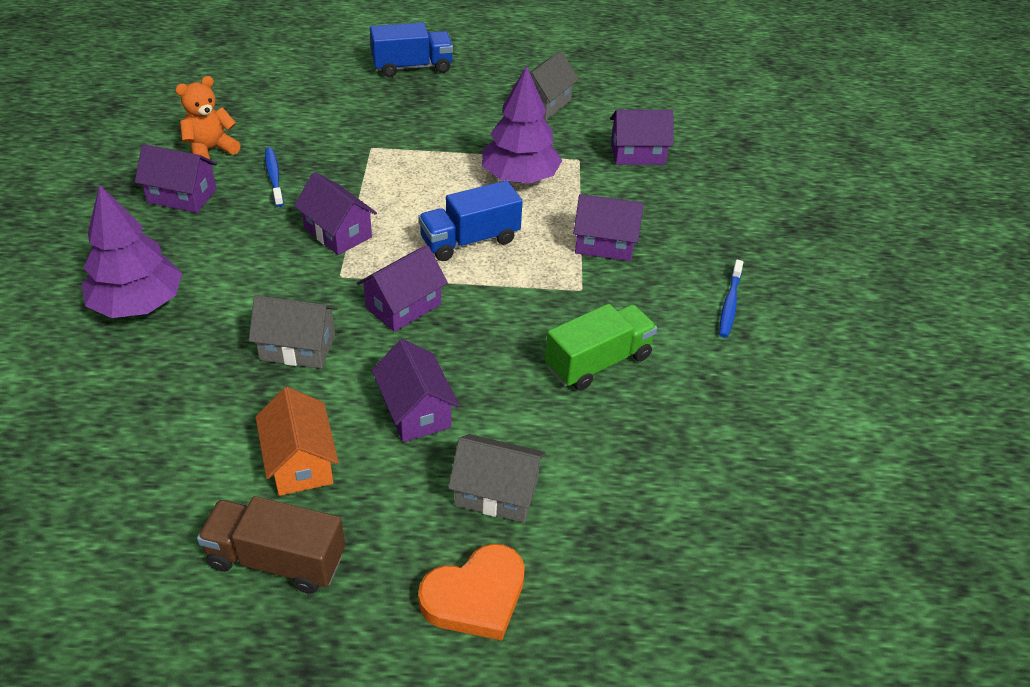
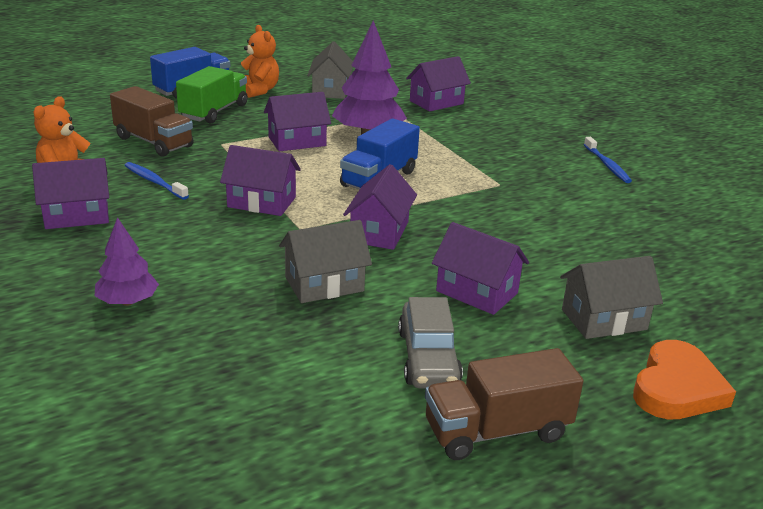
camera: 30 degrees left, 15 degrees down
(138, 304) = (128, 302): purple tree -> purple tree, size x0.58
(300, 462) = (428, 358): orange house -> grey car
(316, 127) = (153, 142): none -> brown truck
(472, 85) = (258, 90): none -> orange teddy bear
(598, 362) = (567, 221): green truck -> green truck (214, 112)
(604, 244) = (481, 155): purple house -> purple house (297, 141)

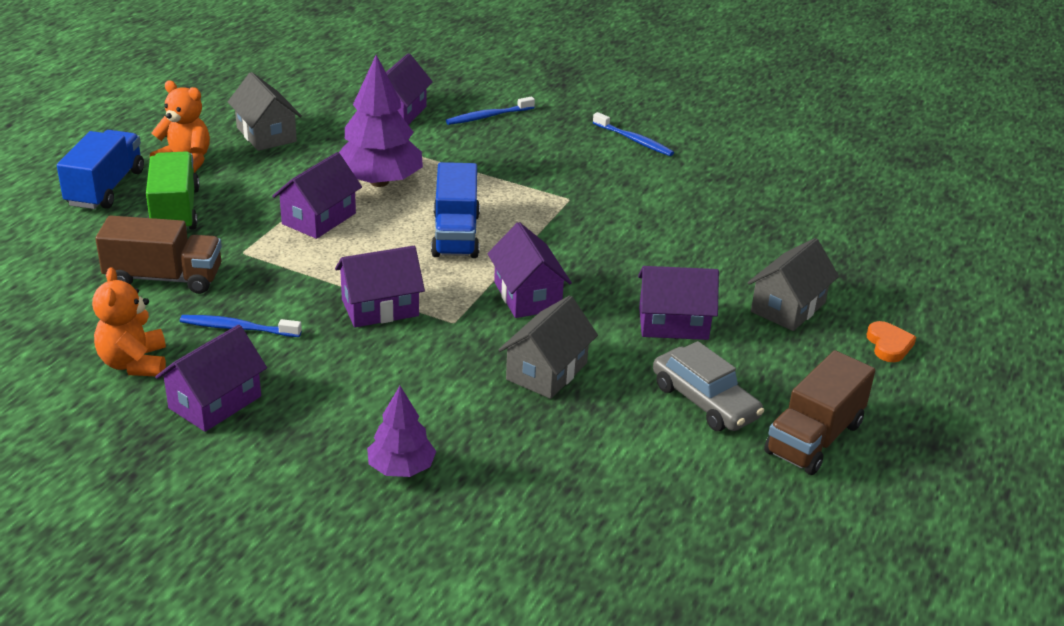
camera: 35 degrees left, 5 degrees up
(503, 120) = (488, 116): none -> blue toothbrush
(677, 388) = (888, 345): orange heart -> orange heart, size x0.58

